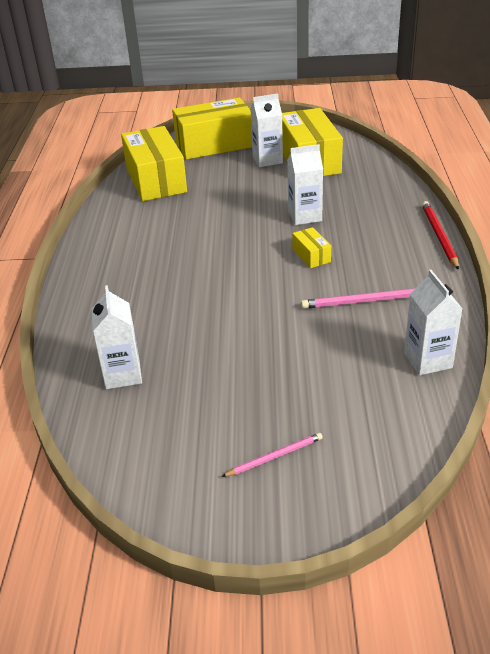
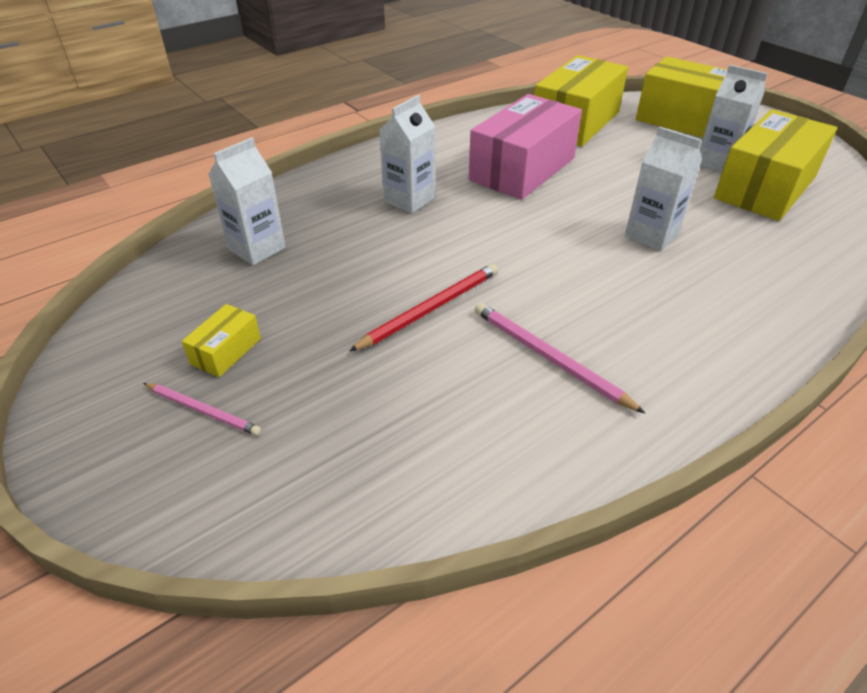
camera: 50 degrees right, 5 degrees up
(180, 225) = (522, 169): none -> pink box
(311, 255) = (583, 274): yellow box -> yellow box (226, 351)
(427, 360) = (488, 472): white carton -> white carton (409, 200)
(439, 236) = (776, 363): red pencil -> red pencil (430, 309)

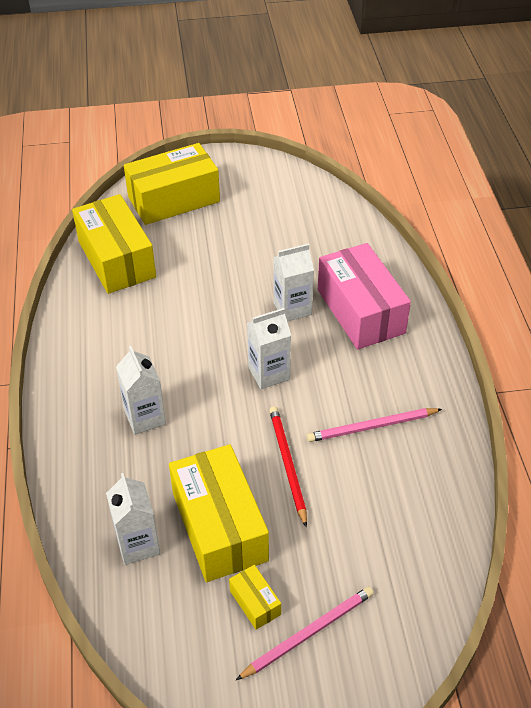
camera: 60 degrees left, 5 degrees up
(203, 410) = (309, 633): pink pencil -> pink pencil, size x1.53
(522, 169) = (158, 328): pink box -> pink box (360, 311)
(717, 163) = (238, 222): white carton -> white carton (269, 373)
(765, 187) = (284, 221): yellow box -> yellow box (219, 526)

